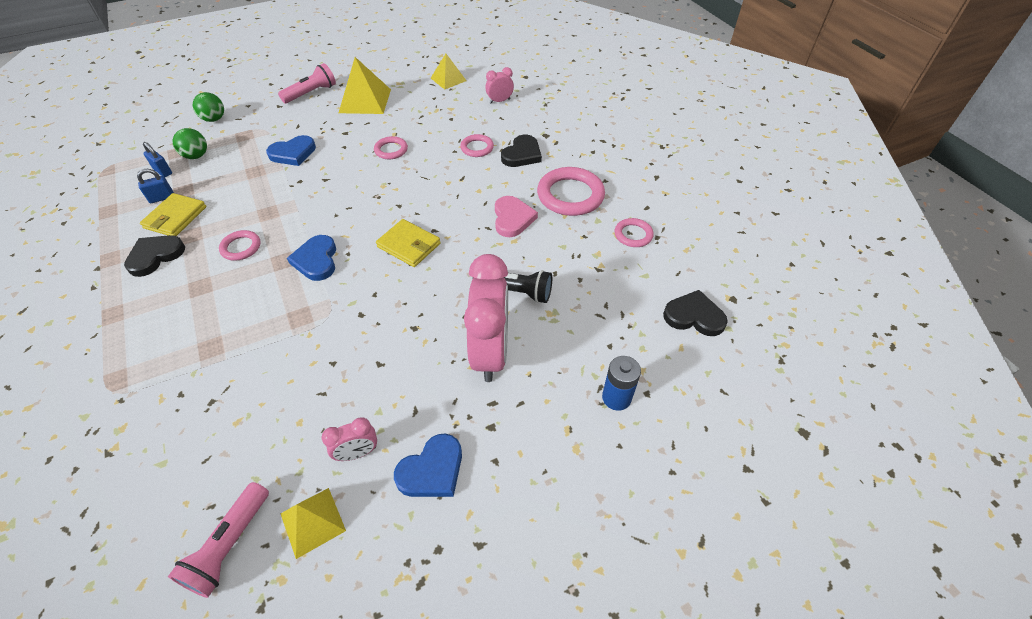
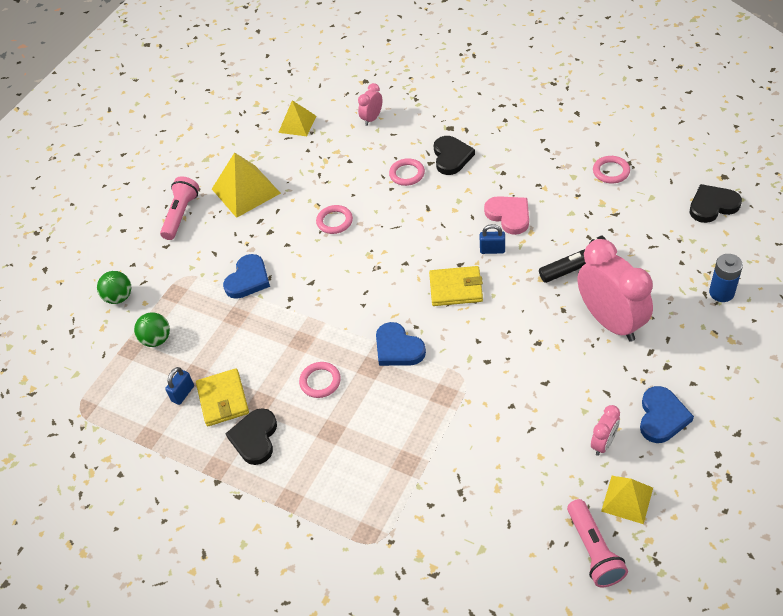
camera: 30 degrees left, 0 degrees up
(163, 171) = (145, 373): blue padlock -> blue padlock (492, 250)
(570, 195) = (530, 169): pink ring -> none

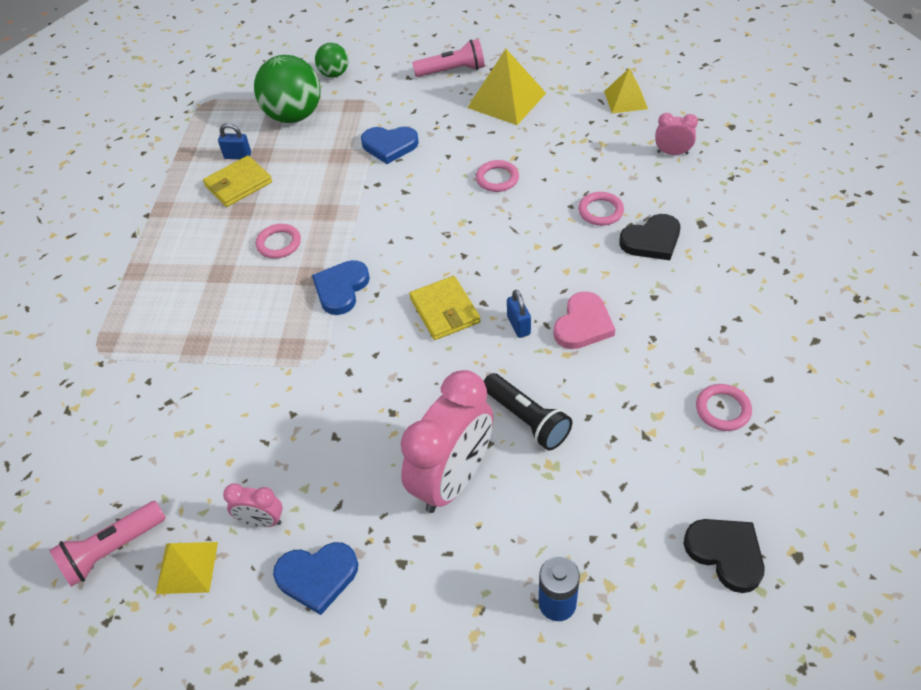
camera: 65 degrees right, 0 degrees up
(156, 339) = (294, 116): green ball -> green ball, size x1.86
(255, 438) = (199, 222): black heart -> none

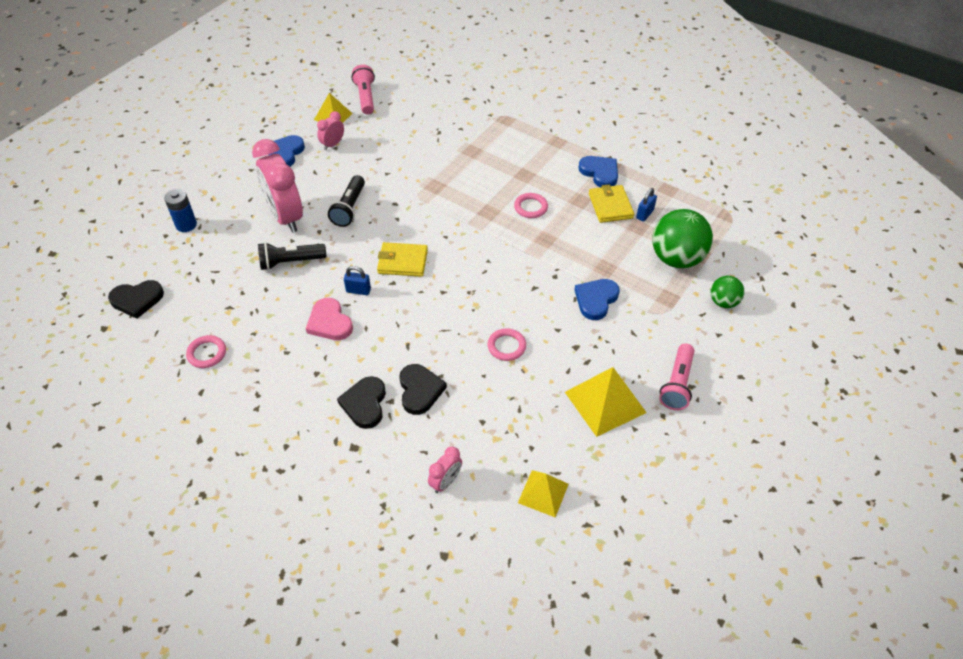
camera: 115 degrees right, 0 degrees up
(341, 289) = (464, 222): blue heart -> blue heart (600, 173)
(389, 415) = (349, 208): none -> black flashlight
(600, 211) = (420, 390): pink ring -> black heart

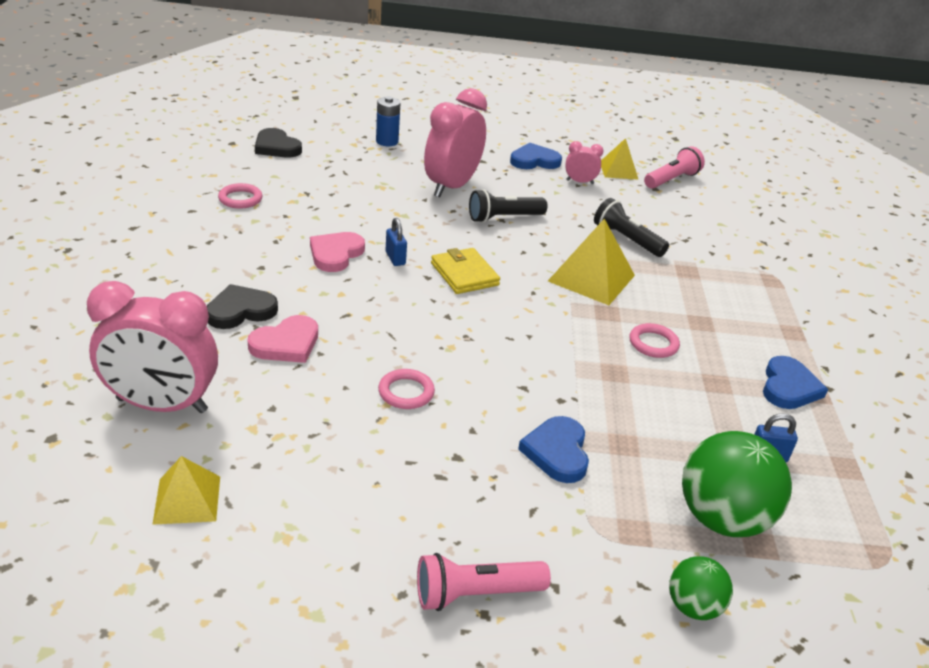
camera: 55 degrees right, 15 degrees down
(290, 262) = (395, 207): black flashlight -> black flashlight (626, 240)
(420, 390) = (286, 344): black heart -> pink heart
(445, 482) = (162, 405): pink clock -> pink clock, size x2.16
(596, 300) = (557, 452): blue heart -> blue heart turned 90 degrees counterclockwise
(605, 402) = (382, 517): yellow pyramid -> yellow pyramid (591, 278)
(610, 206) = (741, 415): yellow wallet -> none

